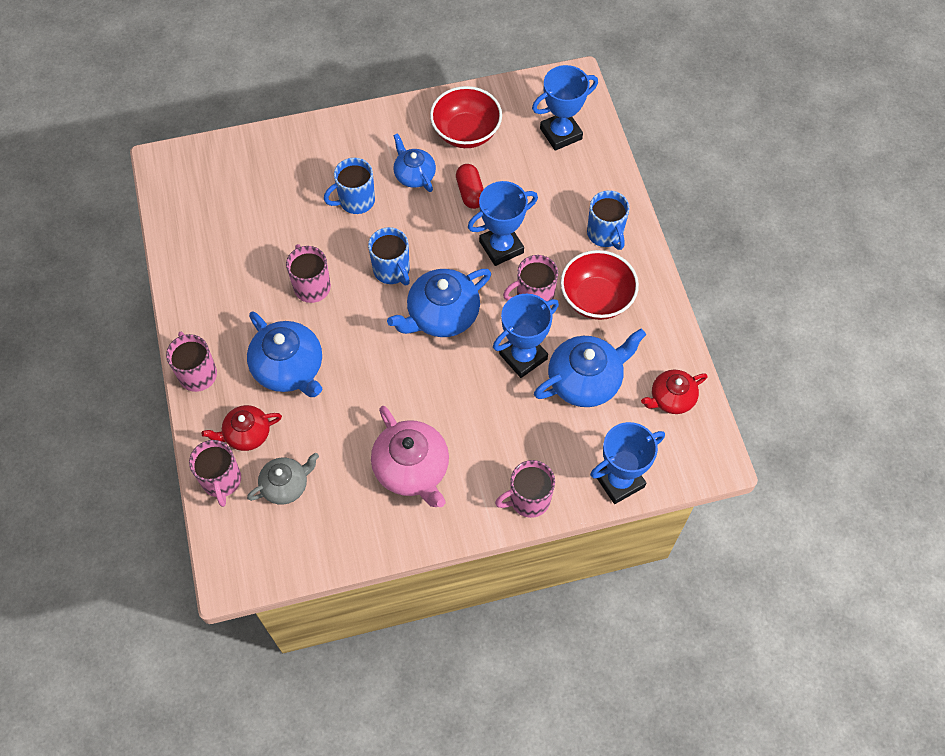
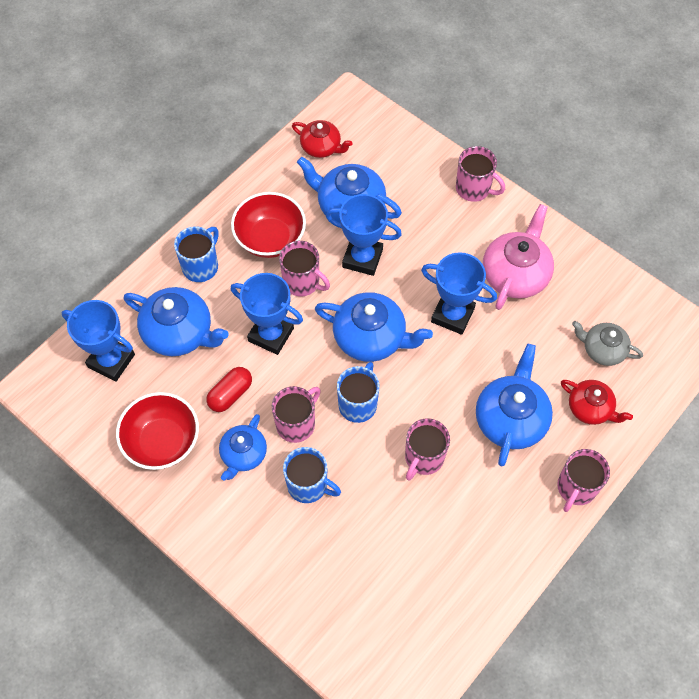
camera: 125 degrees left, 0 degrees up
(221, 481) = (640, 397): pink mug -> pink mug (296, 424)
(552, 188) = (179, 332): none -> blue teapot
(619, 481) = (413, 144): blue trophy -> blue trophy (452, 315)

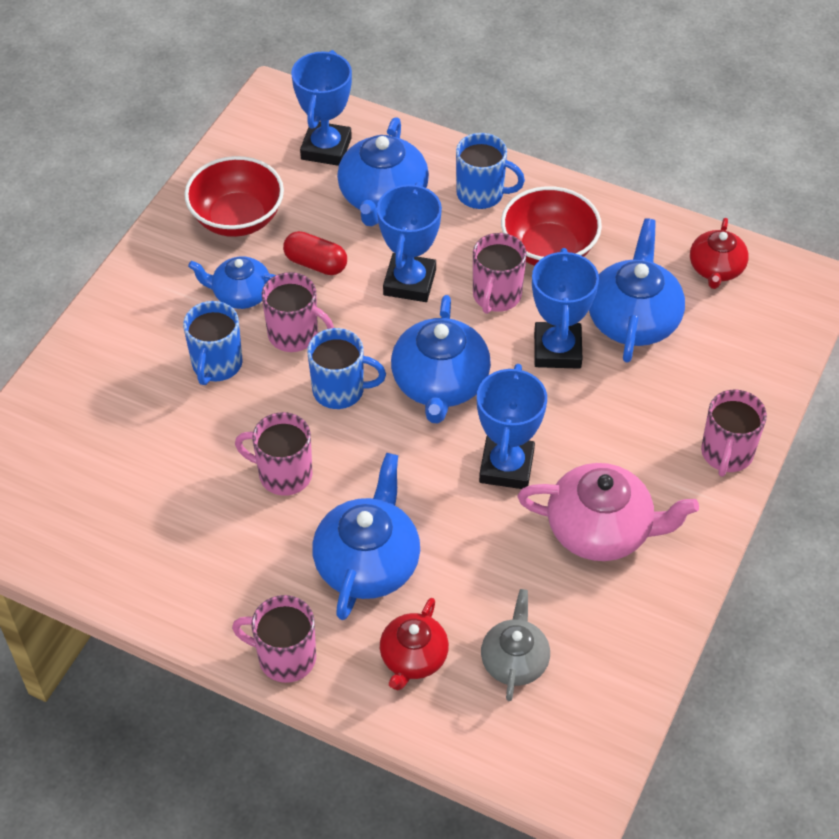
camera: 75 degrees right, 10 degrees down
(511, 419) = (368, 562): blue teapot -> blue teapot turned 75 degrees counterclockwise

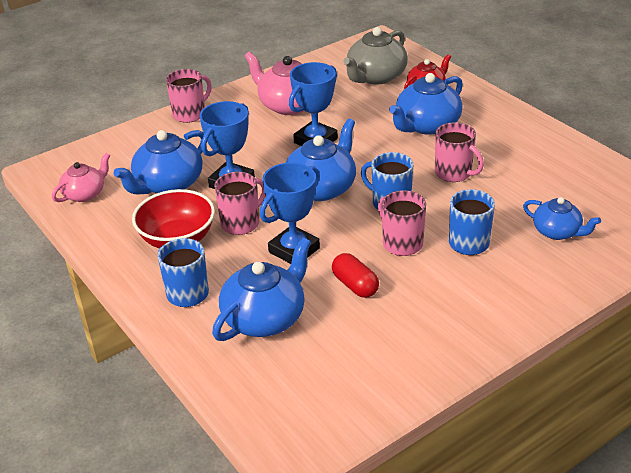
camera: 150 degrees left, 15 degrees down
(237, 218) = (399, 342): red bowl -> none
(241, 294) = (427, 282): blue teapot -> blue teapot (557, 232)
(285, 657) = (495, 104): pink mug -> none
(326, 148) = (281, 379): blue trophy -> none
(514, 660) = (375, 77): grey teapot -> grey teapot, size x1.61
(716, 269) = (85, 194): red teapot -> pink teapot

